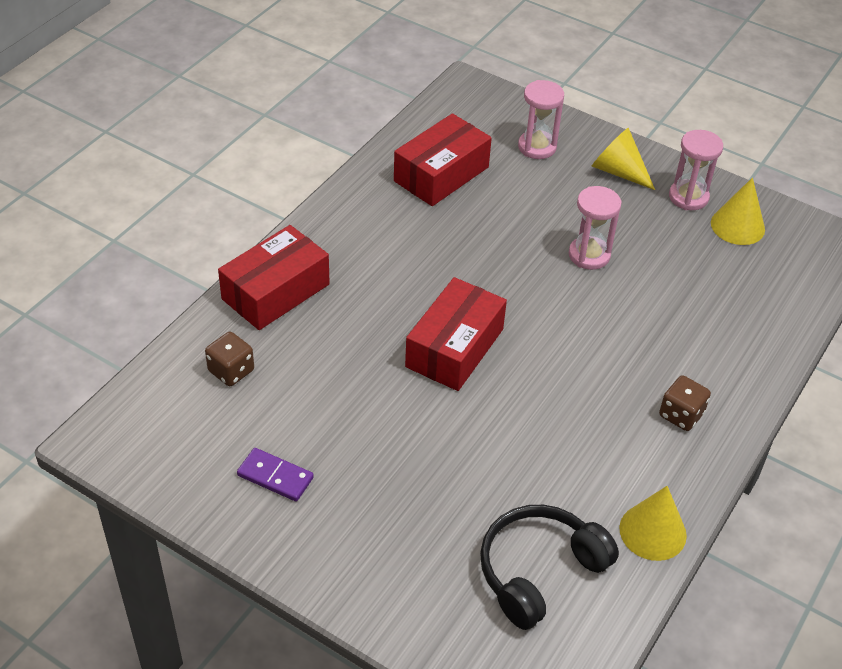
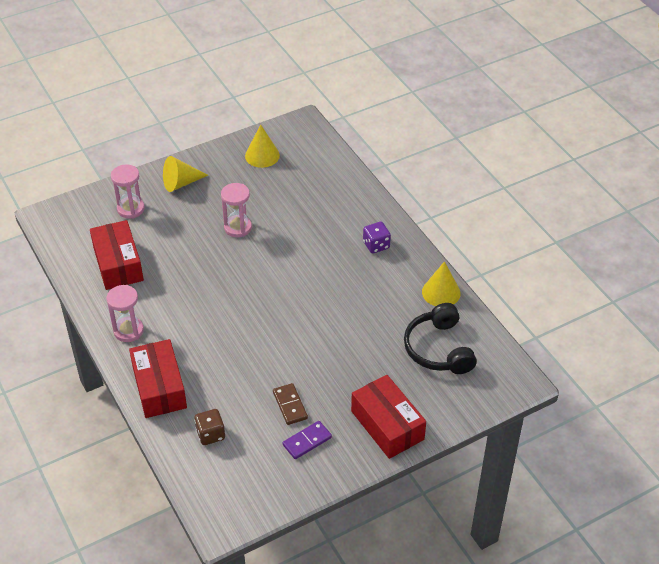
camera: 60 degrees left, 0 degrees up
(325, 433) = (290, 405): none -> brown domino
(454, 348) = (266, 319): red box -> red box (387, 425)
(681, 415) = (376, 245): brown dice -> purple dice
(688, 197) = (225, 164): pink hourglass -> pink hourglass (128, 331)

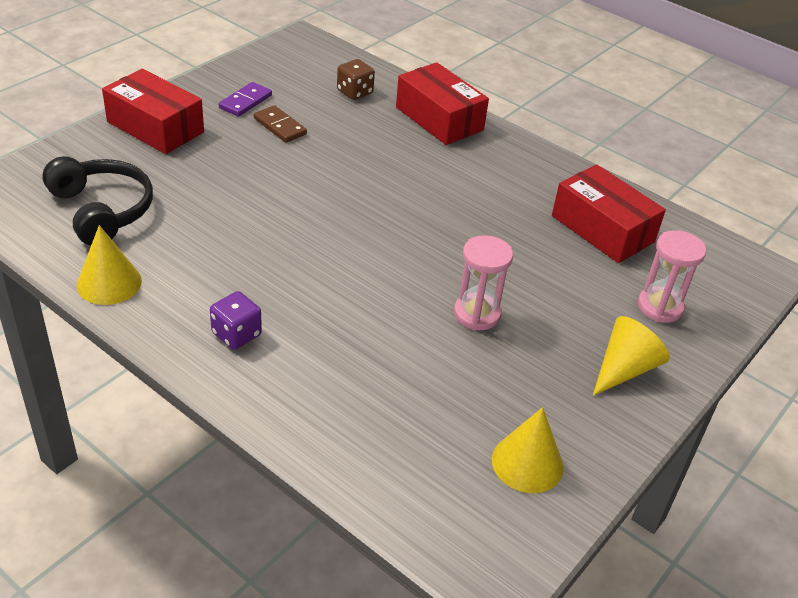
camera: 155 degrees right, 5 degrees down
(128, 331) = (519, 161): pink hourglass -> none

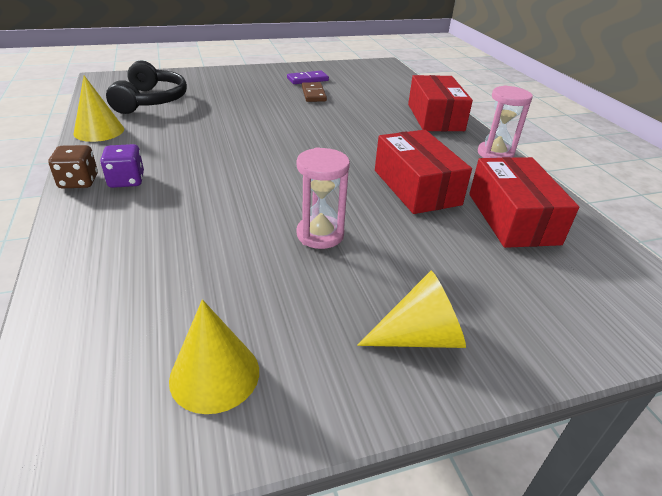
camera: 35 degrees right, 5 degrees down
(155, 127) = (237, 77): red box -> red box (416, 187)
(355, 92) = (387, 91): brown dice -> brown dice (79, 182)
(660, 307) = (518, 299): pink hourglass -> pink hourglass (495, 154)

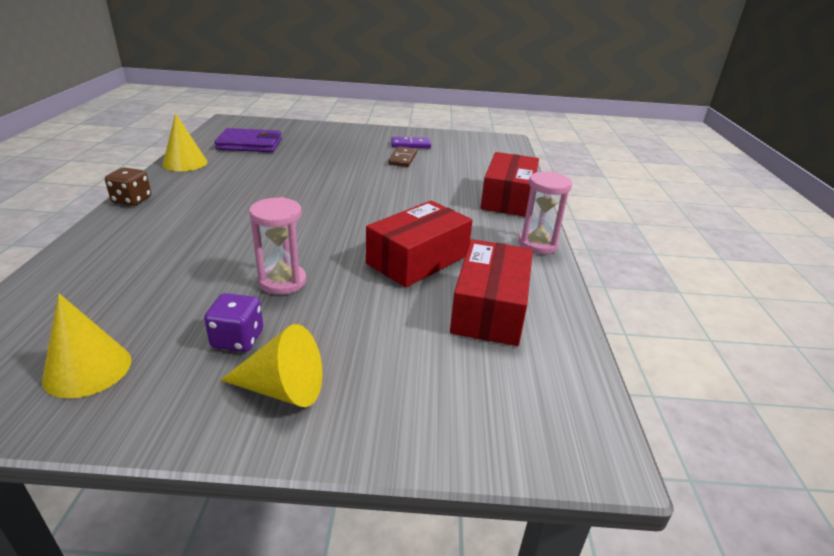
camera: 20 degrees right, 5 degrees down
(126, 180) = (168, 206): purple dice -> purple dice (237, 339)
(150, 100) = (250, 144): black headphones -> purple wallet
(416, 187) = (418, 259): red box -> red box turned 45 degrees clockwise

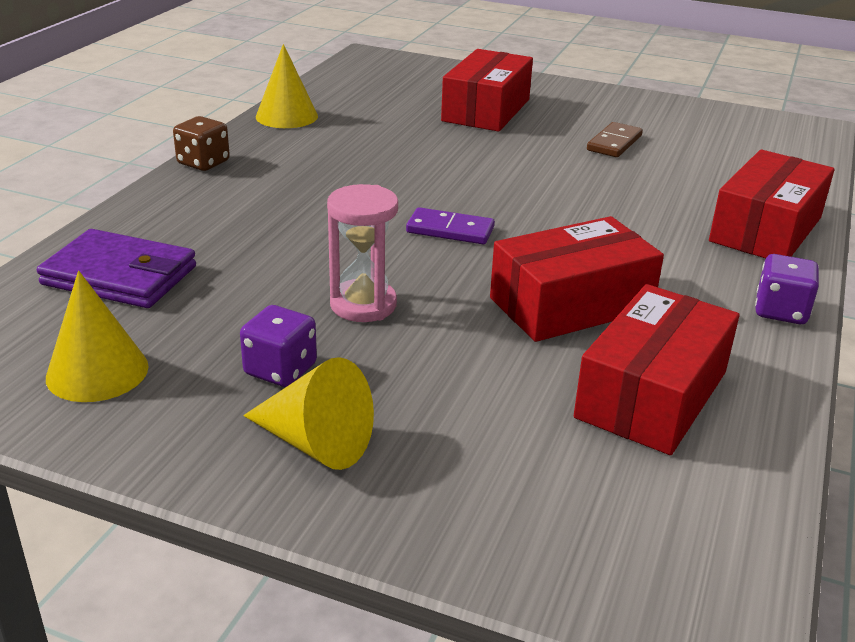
camera: 20 degrees right, 0 degrees up
(250, 144) = (386, 96): purple wallet -> purple wallet (120, 276)
(318, 147) = (486, 110): none -> red box
(410, 145) = (637, 121): purple domino -> purple domino (450, 230)
(537, 244) = (780, 311): pink hourglass -> purple dice

